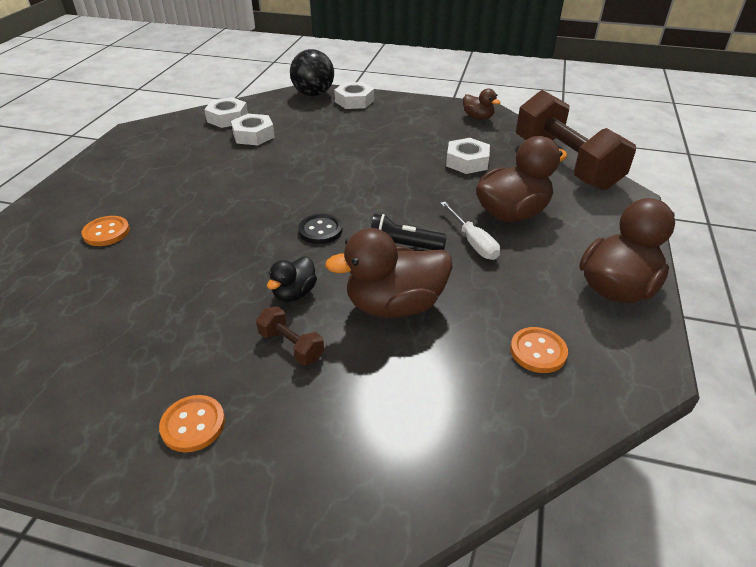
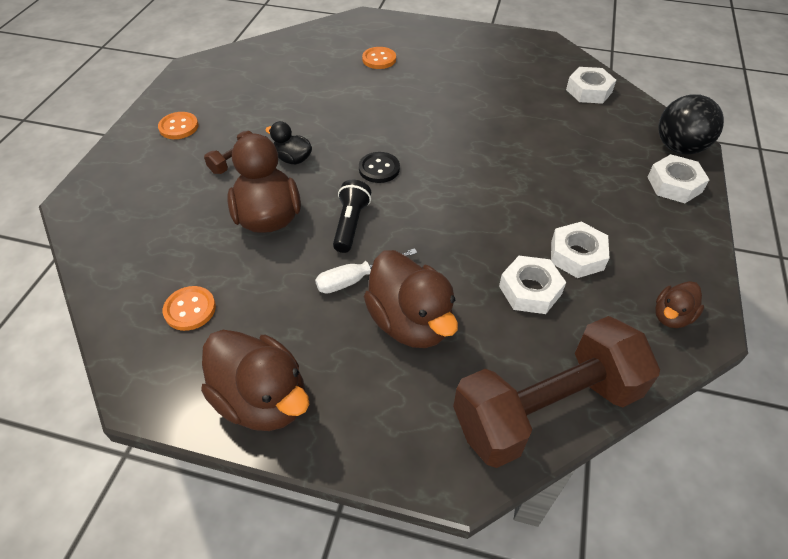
camera: 90 degrees right, 10 degrees up
(253, 135) = (554, 112): white nut -> white nut (577, 255)

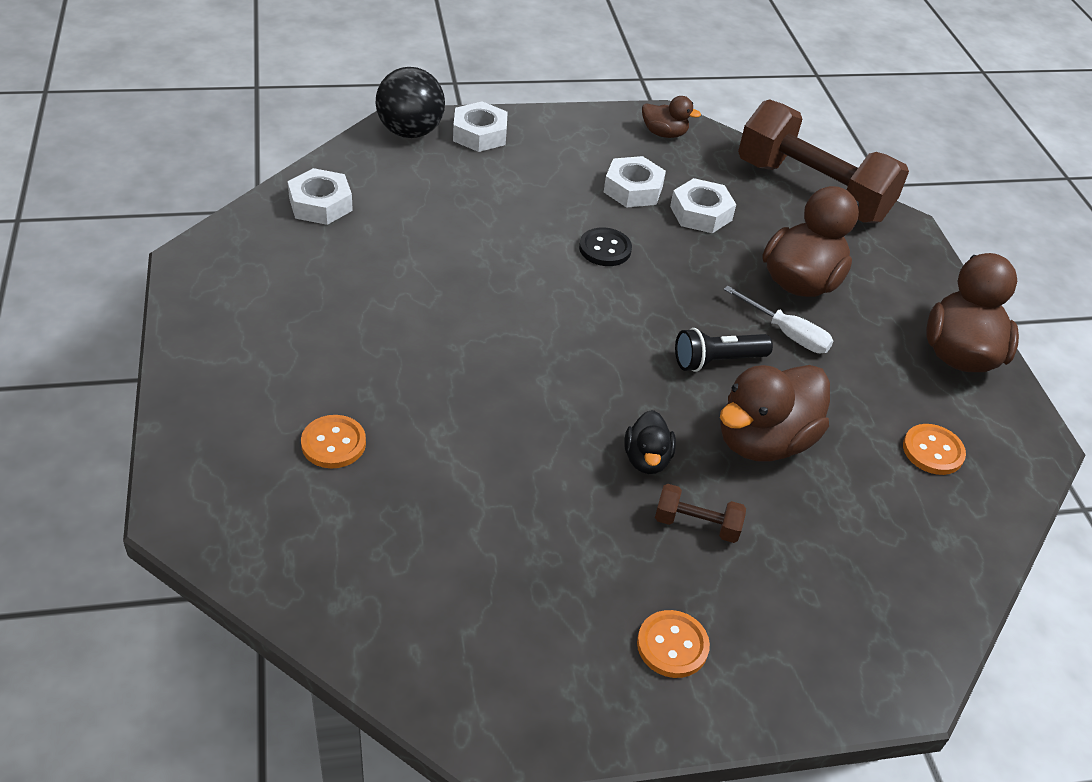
camera: 120 degrees left, 5 degrees down
(379, 169) = (606, 364): black button -> black button (605, 249)

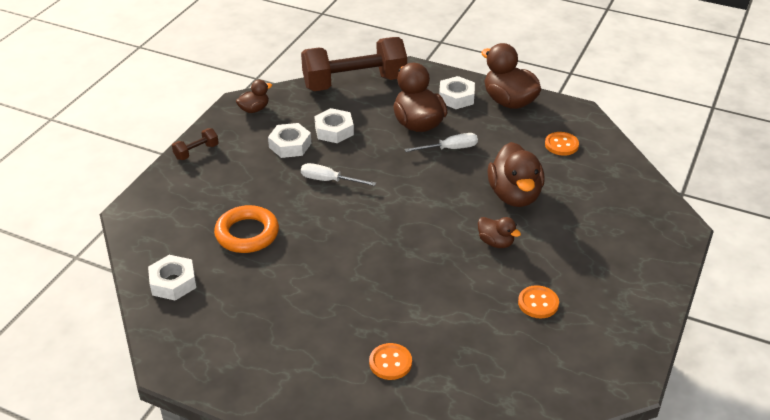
camera: 50 degrees left, 5 degrees down
(410, 132) = (142, 211): black ball -> none
(447, 224) = (247, 234): none -> orange ring
(480, 134) = (177, 182): white nut -> white nut (456, 97)
(605, 249) = (329, 180): black button -> white screwdriver
(646, 459) = (496, 242): black duck -> brown duck
(672, 645) = (615, 292): orange button -> orange button (538, 303)
(696, 524) = (550, 246): brown dumbbell -> brown dumbbell (196, 152)
(717, 361) = (449, 183): black flashlight -> none

